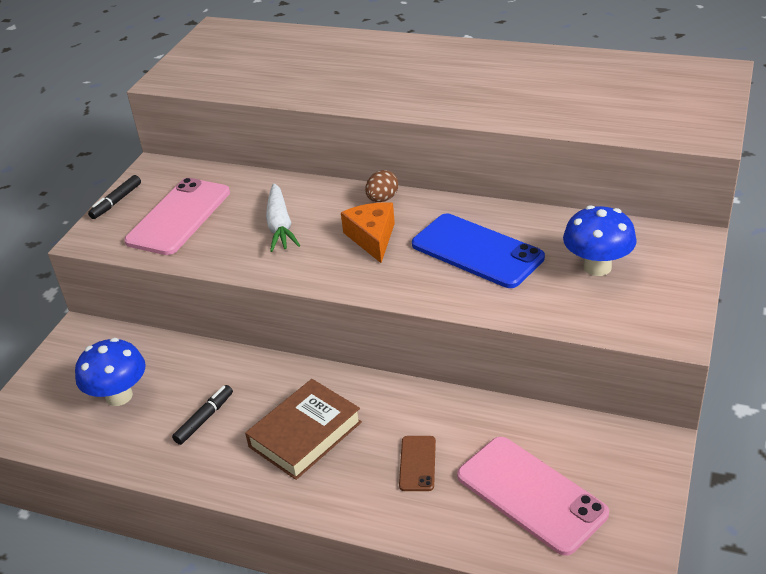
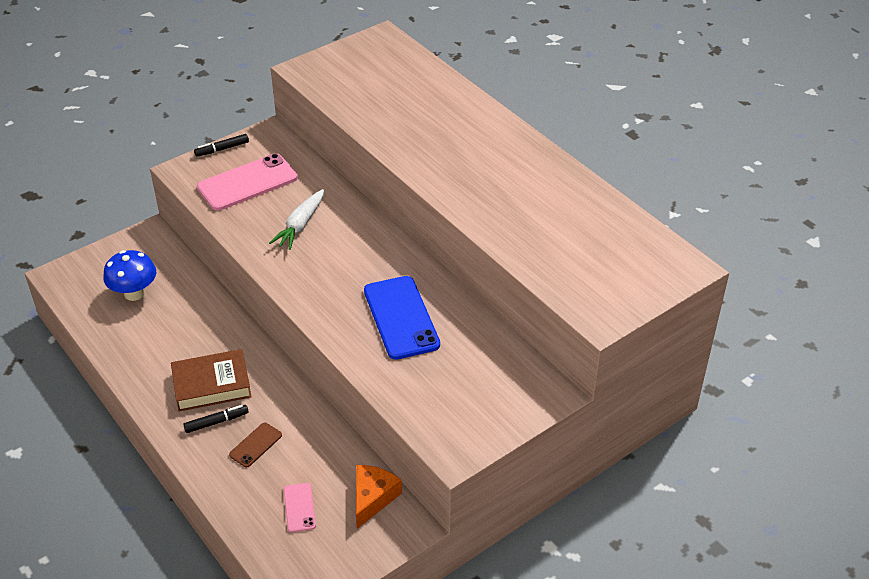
camera: 30 degrees right, 5 degrees up
(204, 419) = (166, 338): black marker -> black marker (216, 422)
(372, 238) = (347, 268): orange cheese -> orange cheese (373, 498)
(382, 199) = (385, 240): brown egg -> none
(531, 494) = (299, 507): pink phone -> pink phone, size x0.49
(597, 267) = (464, 376): blue mushroom -> none

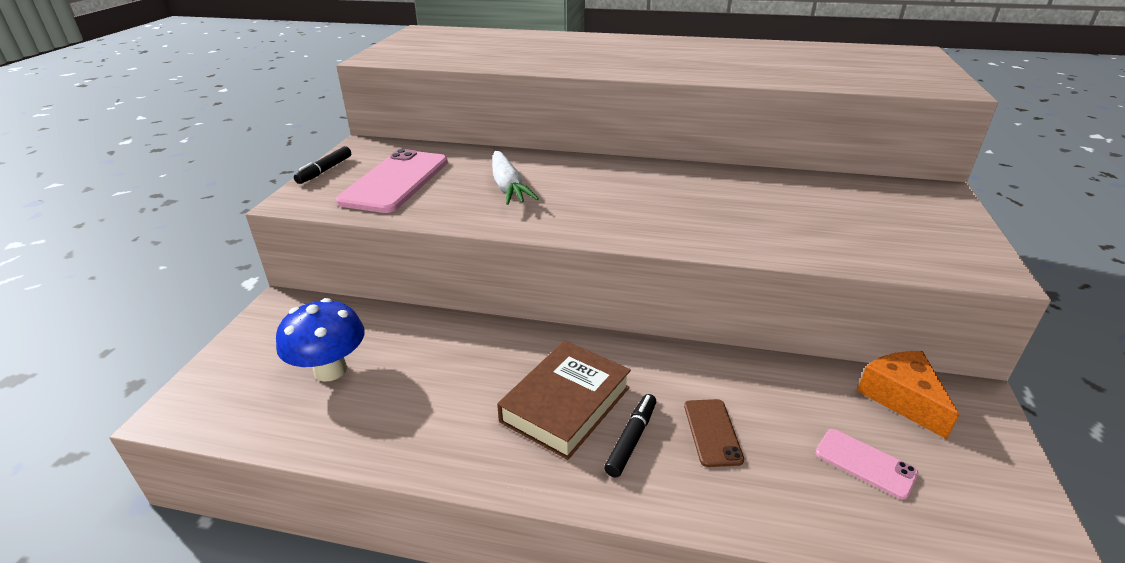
camera: 40 degrees left, 10 degrees down
(401, 317) = (728, 203): blue phone -> none

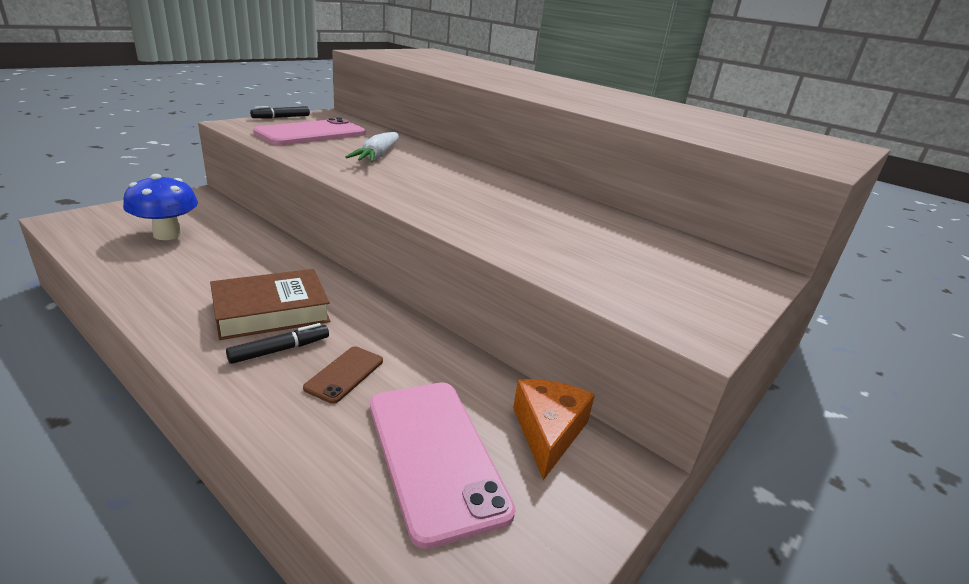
camera: 25 degrees right, 5 degrees down
(865, 463) = (435, 455): pink phone -> pink phone, size x2.04

